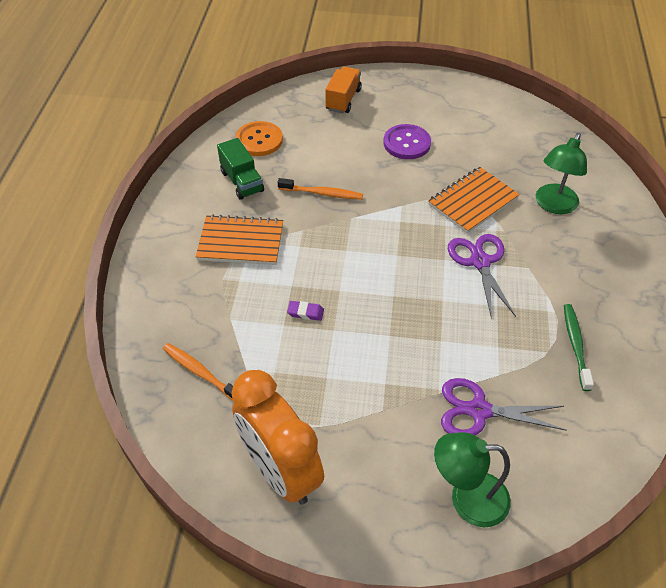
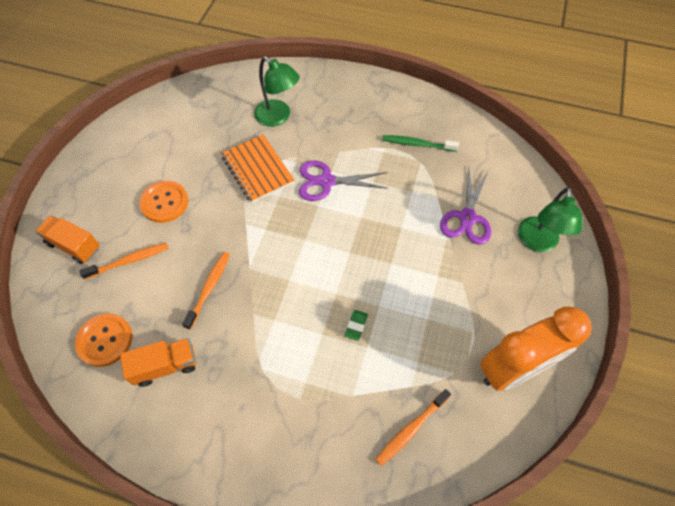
camera: 80 degrees left, 10 degrees up
(241, 242) = (255, 376): orange notebook -> none
(242, 181) = (165, 366): green truck -> orange truck
(305, 312) = (356, 326): purple eraser -> green eraser
(337, 135) = (129, 261): none -> orange toothbrush
(406, 143) = (164, 202): purple button -> orange button

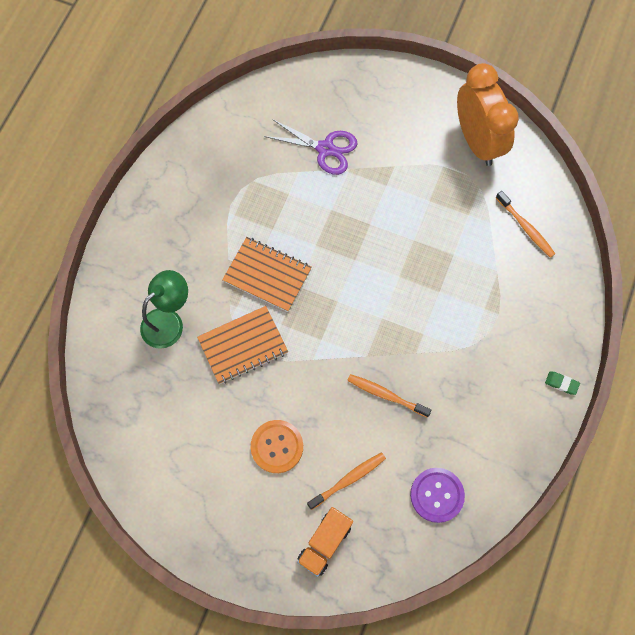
camera: 85 degrees left, 10 degrees up
(105, 340) = (437, 495): orange button -> purple button
(129, 261) = (348, 479): orange toothbrush -> orange toothbrush turned 75 degrees clockwise
(165, 366) = (465, 433): orange truck -> none
(326, 181) = (267, 275): purple scissors -> orange notebook
(356, 326) = (433, 261): green eraser -> green eraser (561, 383)
(417, 144) = (228, 180): green toothbrush -> none
(537, 242) = (358, 95): green lamp -> none

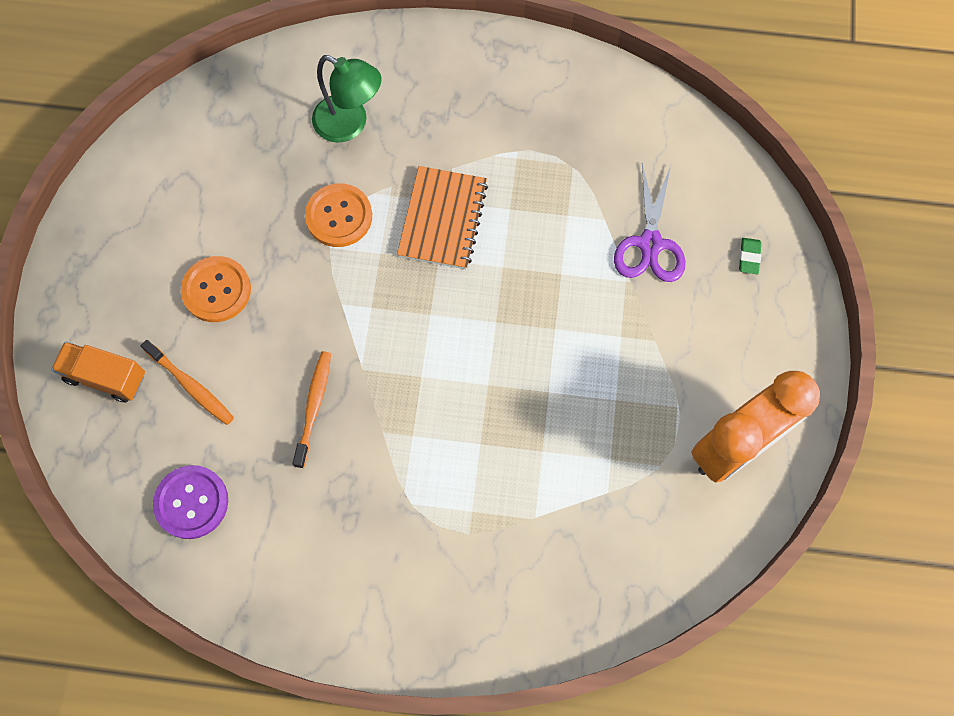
camera: 75 degrees right, 0 degrees up
(243, 346) = (339, 216): orange notebook -> orange button
(526, 228) = (615, 546): orange toothbrush -> none
(561, 383) = (386, 644): green eraser -> green eraser (749, 257)

